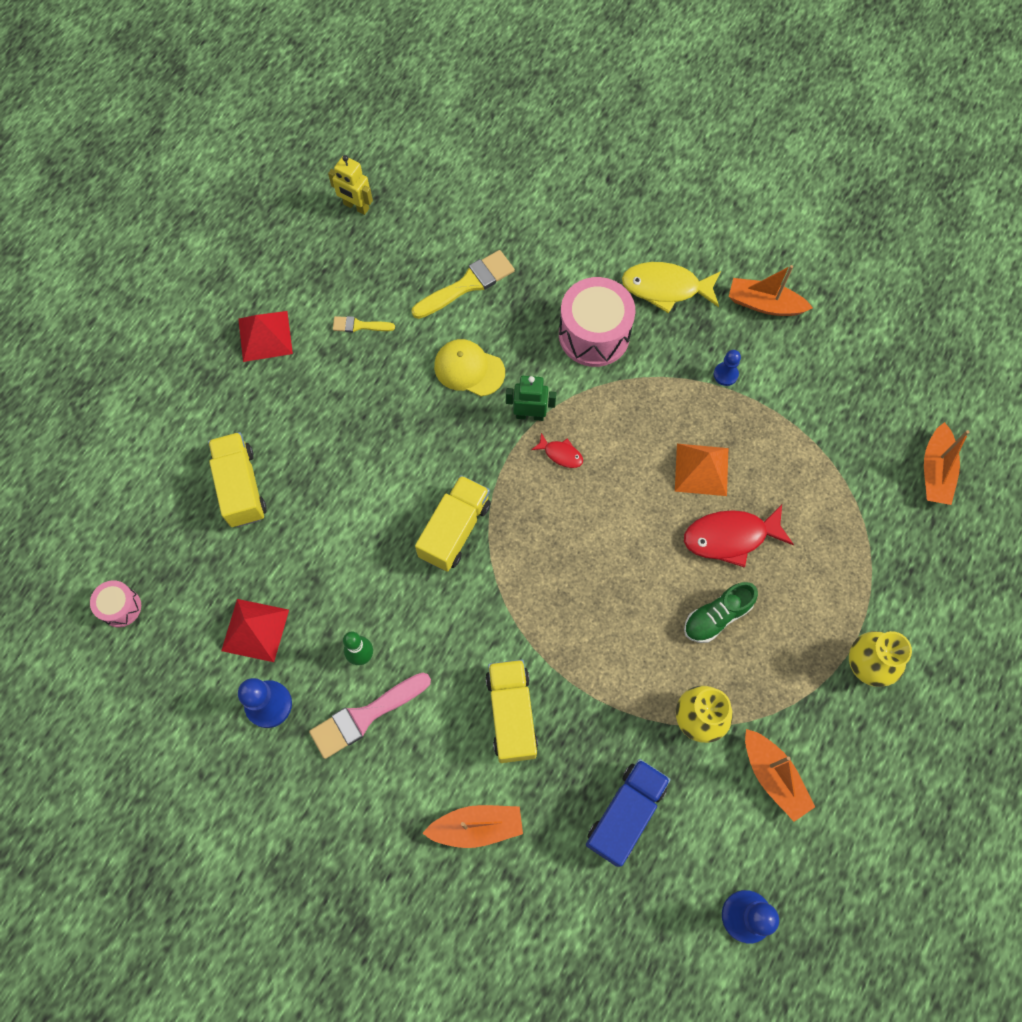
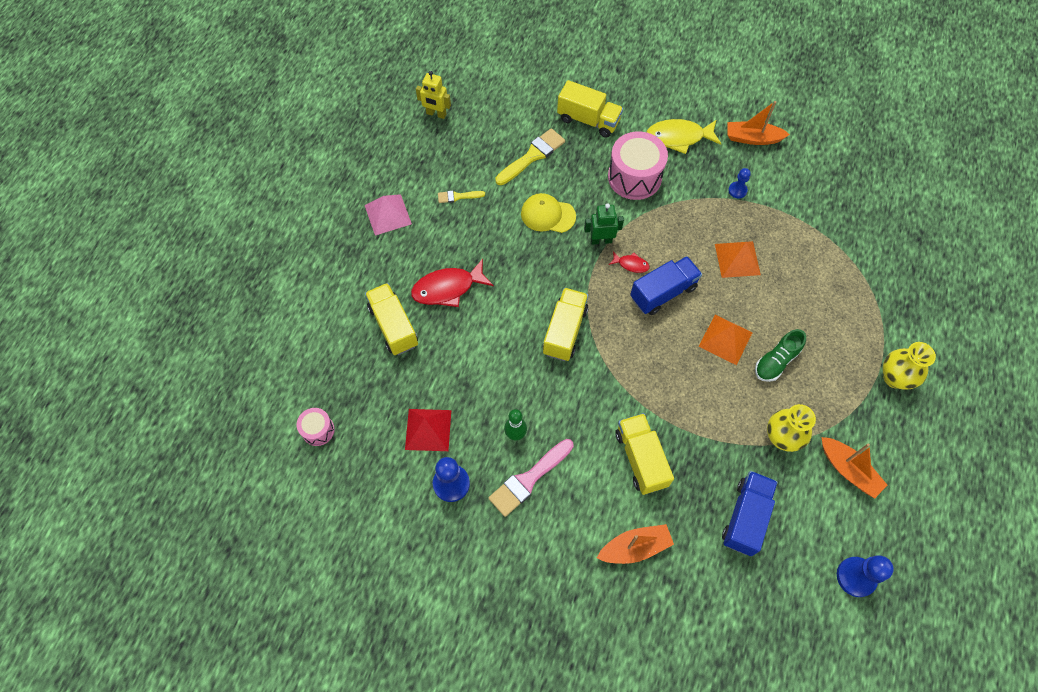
camera: 10 degrees left, 5 degrees down
(265, 336) = (388, 214): red pyramid -> pink pyramid
(552, 245) = (588, 120): none -> yellow truck
(593, 499) = (663, 293): none -> blue truck
(658, 575) = (725, 339): none -> orange pyramid
(730, 537) = (771, 303): red fish -> red fish (447, 288)
(935, 471) = (905, 234): orange boat -> none

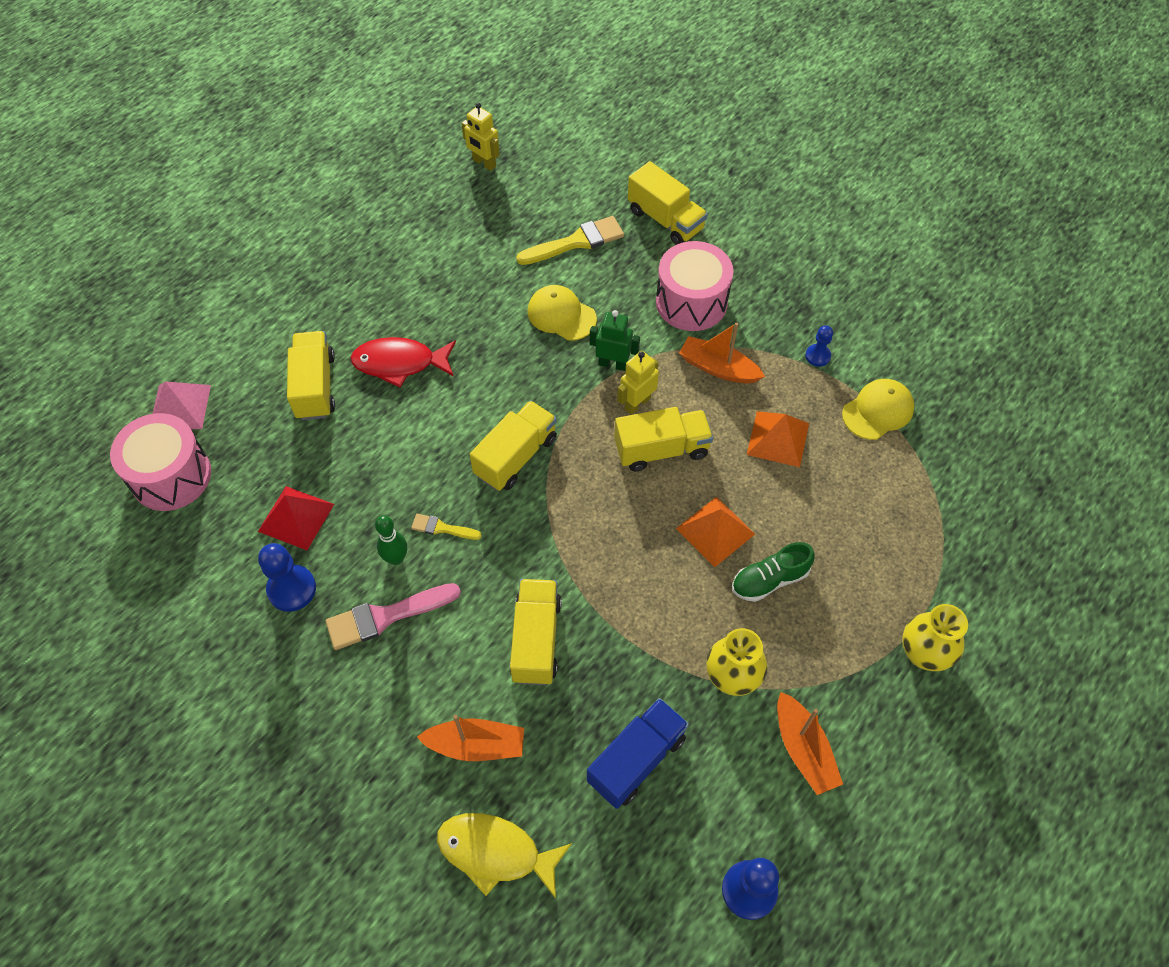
camera: 20 degrees right, 5 degrees down
(318, 430) = (171, 476): pink drum -> pink drum, size x1.93
(388, 214) = (372, 259): pink pyramid -> pink pyramid (180, 407)
(458, 196) = (464, 263): yellow brush -> yellow brush (442, 528)
(631, 264) = (637, 403): red fish -> yellow robot
(663, 293) = (661, 449): blue truck -> yellow truck
(678, 137) = (770, 271): yellow fish -> yellow fish (495, 852)
(752, 138) = (867, 299): orange boat -> orange boat (718, 368)
(794, 218) = (877, 411): none -> yellow cap

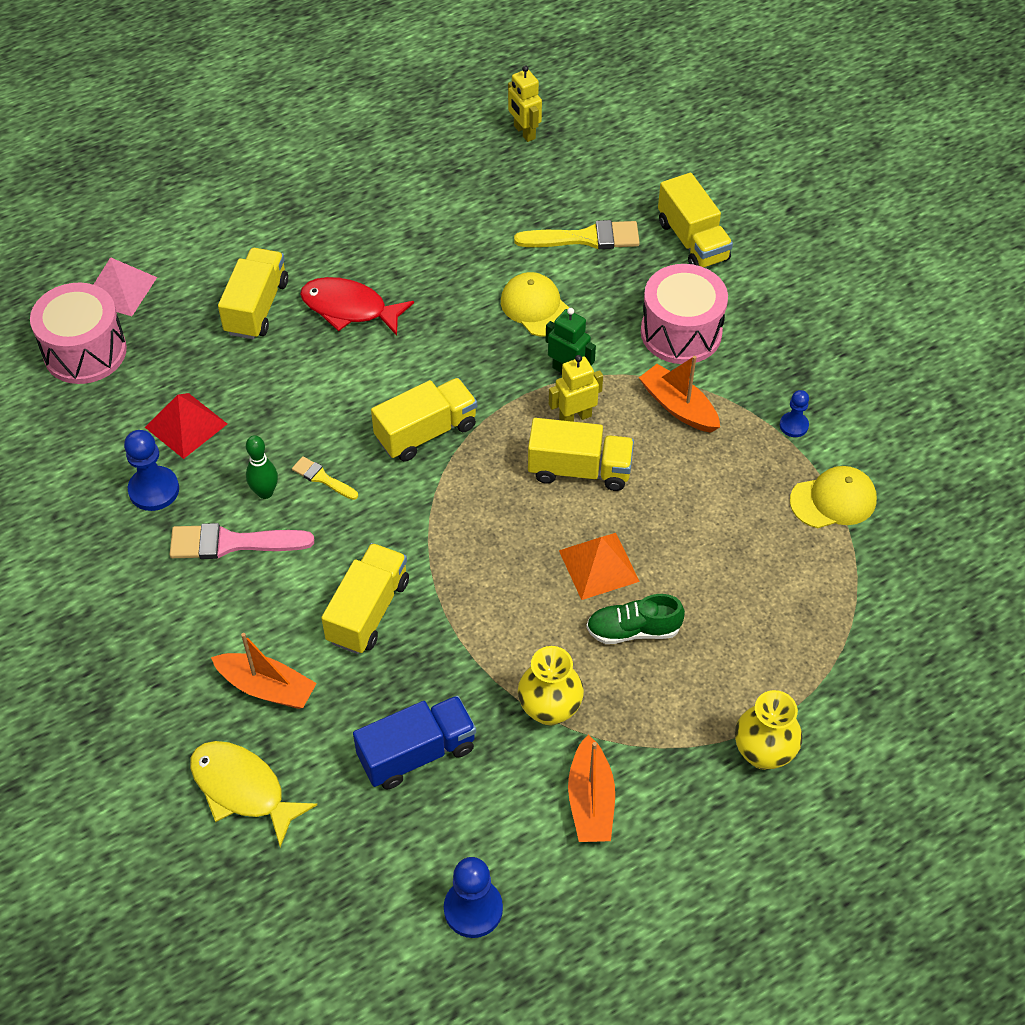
camera: 20 degrees right, 5 degrees down
(778, 438) = (709, 495): orange pyramid -> none

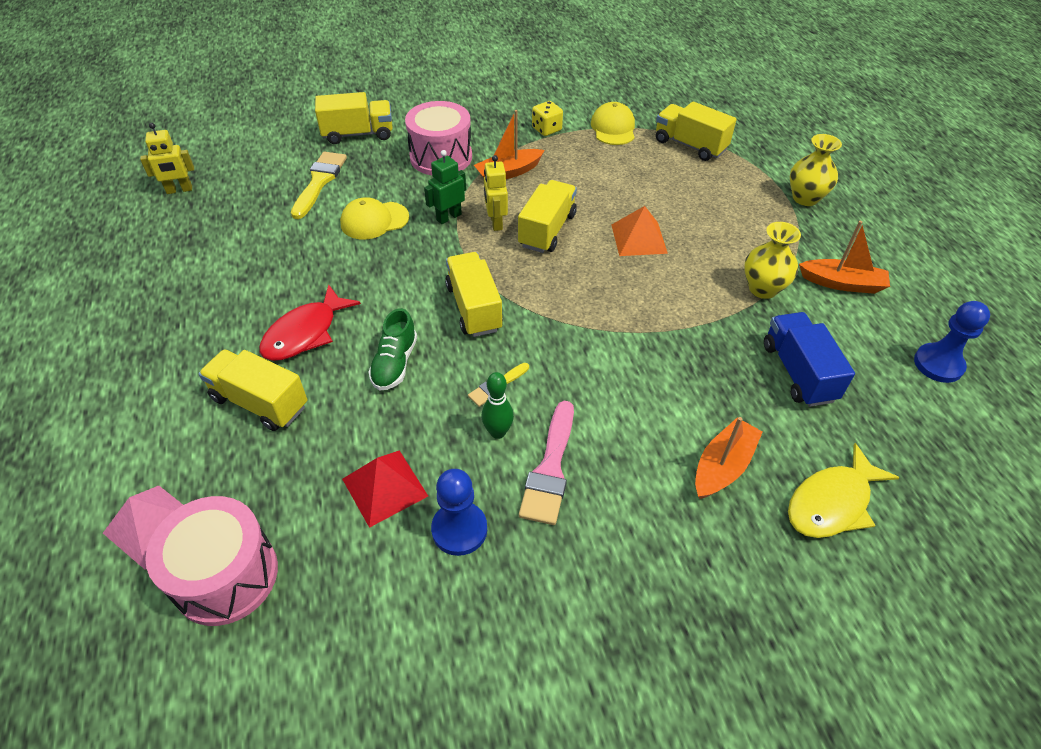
camera: 75 degrees left, 5 degrees down
(368, 611) = (652, 379): yellow truck -> yellow truck (690, 145)
(633, 630) = (699, 234): green shoe -> green shoe (395, 363)
(793, 425) = (546, 129): blue pawn -> yellow dice

